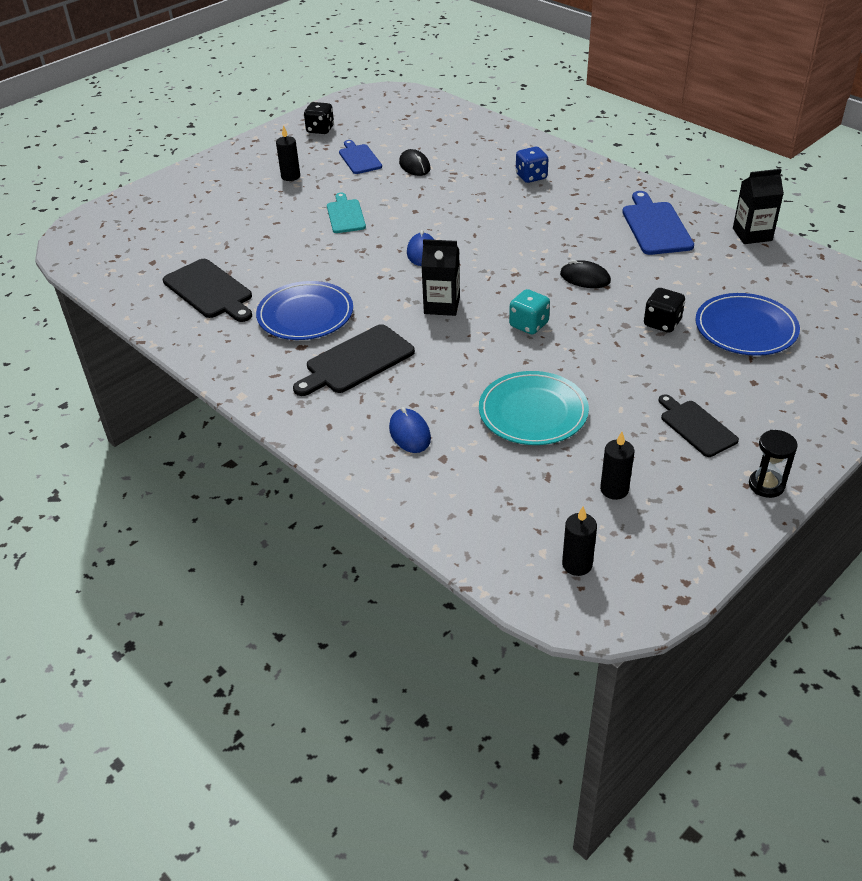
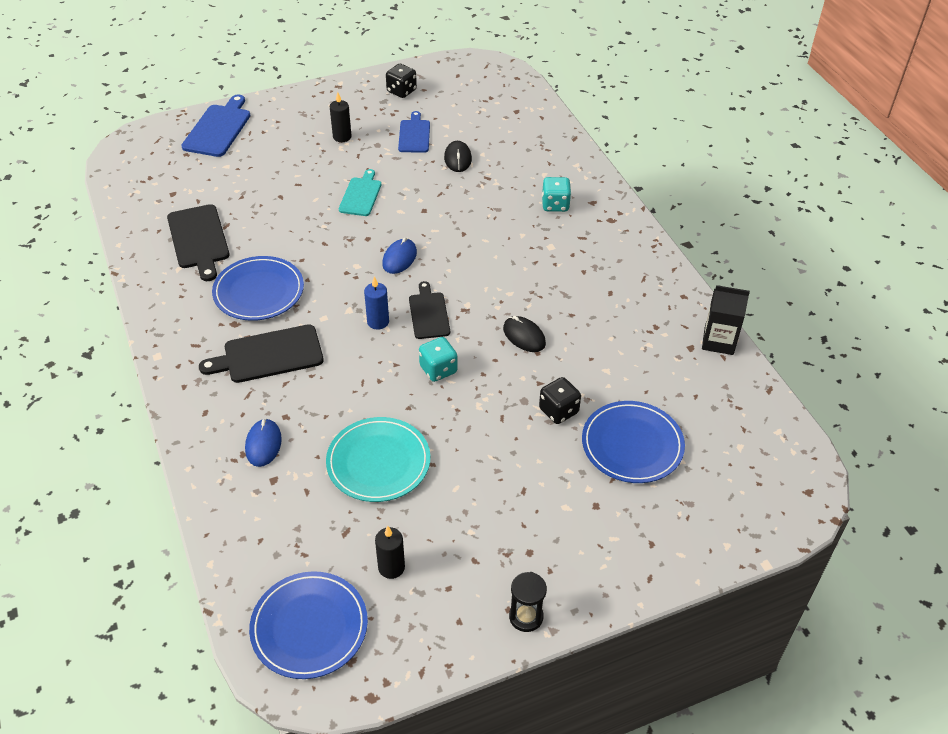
camera: 20 degrees right, 5 degrees up
(442, 305) = (378, 322): black carton -> blue candle
(531, 177) = (555, 205): blue dice -> turquoise dice
(577, 564) = (309, 627): black candle -> blue plate
(655, 226) = (632, 300): blue cutting board -> blue cutting board (218, 129)
(696, 426) = (508, 532): black cutting board -> black cutting board (429, 313)

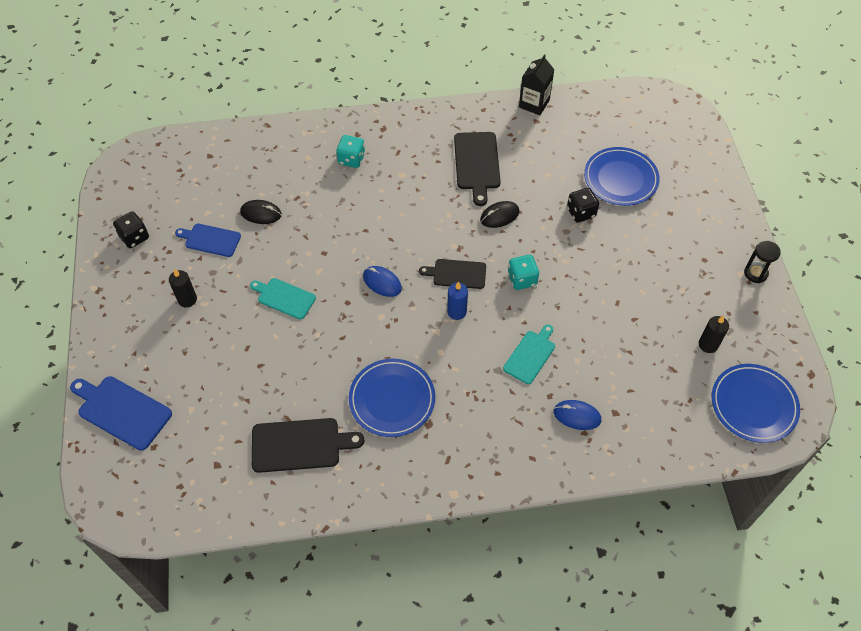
camera: 75 degrees left, 10 degrees up
(268, 355) = (475, 400): black cutting board -> black cutting board (476, 164)
(335, 392) = (530, 355): none -> turquoise cutting board
(378, 462) = (610, 337): turquoise plate -> none

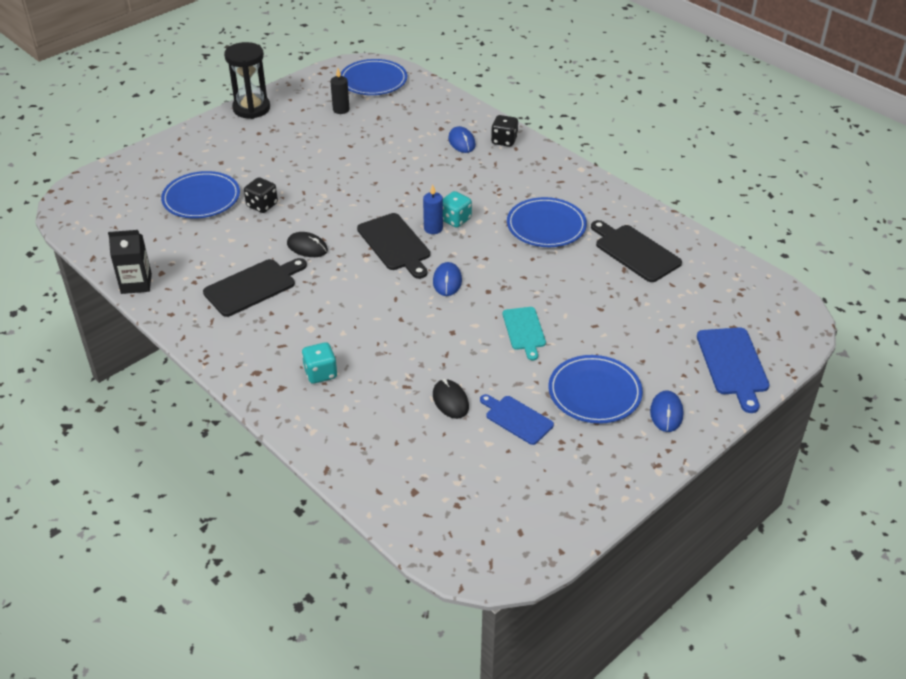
camera: 125 degrees left, 15 degrees down
(128, 329) = (666, 413): none -> blue mouse
(134, 237) = (574, 480): black dice -> black dice (504, 141)
(187, 299) = (594, 392): black candle -> blue plate
(210, 240) = (517, 419): blue cutting board -> blue cutting board turned 150 degrees clockwise
(457, 274) = (395, 244): black cutting board -> black cutting board, size x1.50
(522, 279) = (366, 209): turquoise dice -> turquoise dice (455, 220)
(530, 355) = (434, 178): turquoise cutting board -> none
(755, 273) = (251, 108): black hourglass -> black hourglass, size x1.79

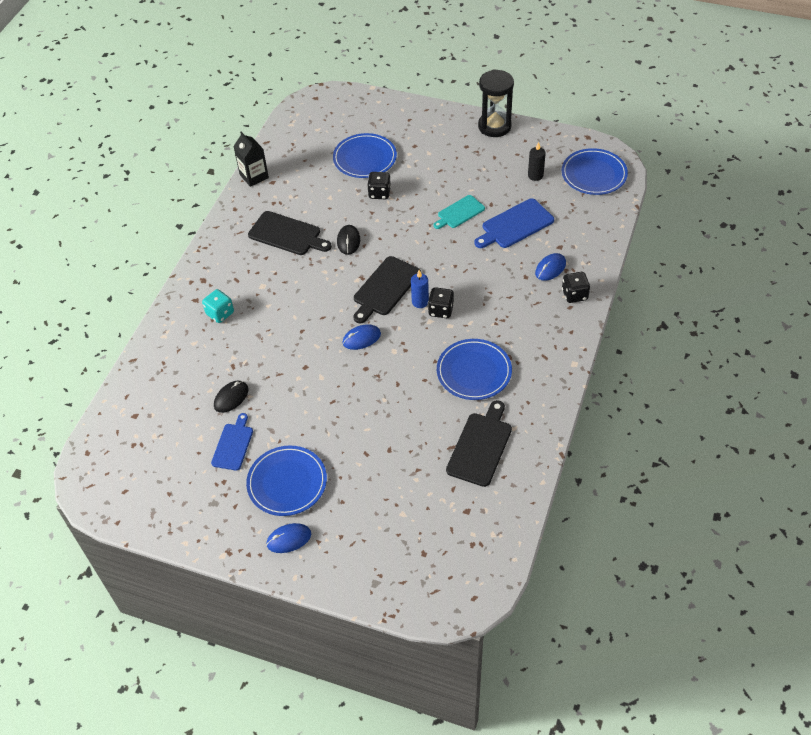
camera: 65 degrees right, 10 degrees up
(455, 220) = (441, 310): turquoise dice -> black dice
(524, 330) = (332, 410): turquoise cutting board -> turquoise cutting board (459, 212)
(733, 364) = (373, 568): blue cutting board -> blue cutting board (515, 225)

